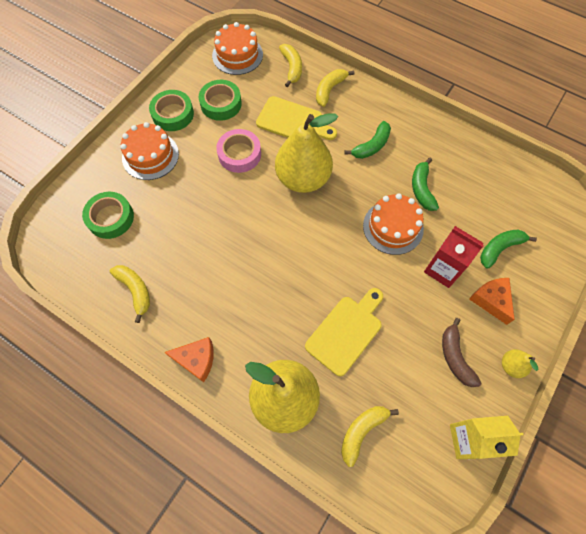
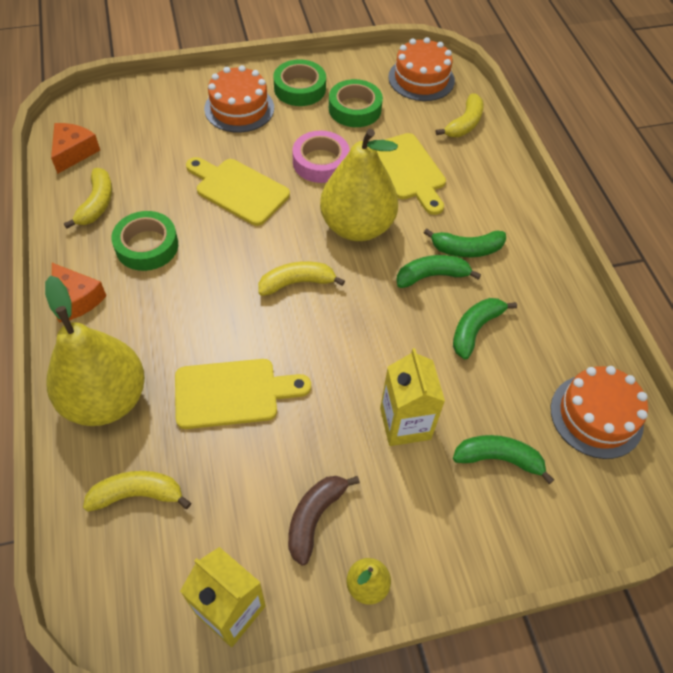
camera: 40 degrees right, 10 degrees down
(110, 218) = (147, 133): green tape -> green tape (147, 246)
(212, 210) = (238, 190): none -> yellow cutting board
(329, 90) = (481, 168): yellow banana -> yellow banana (297, 283)
(371, 176) = (431, 276): none -> green banana
(393, 227) = (398, 340): orange cake -> orange cake (596, 416)
(443, 269) = (405, 423): red carton -> yellow carton
(491, 300) = (424, 500): orange cheese -> orange cheese (74, 152)

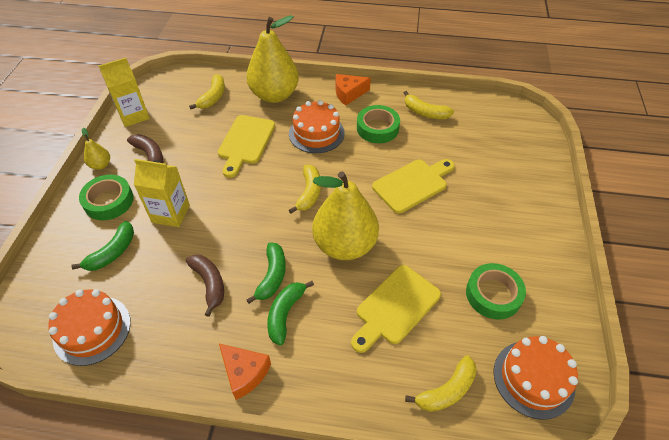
camera: 115 degrees right, 5 degrees down
(74, 152) = (480, 109): orange cheese -> orange cheese (244, 373)
(239, 108) = (511, 208): orange cake -> orange cake (316, 133)
(300, 88) = (532, 259): green tape -> green tape (109, 201)
(320, 162) = (427, 244): pink tape -> none
(408, 170) = (395, 307): yellow cutting board -> yellow cutting board turned 45 degrees counterclockwise
(464, 124) = (447, 390): yellow banana -> yellow banana turned 90 degrees counterclockwise
(475, 329) = (209, 284): green banana -> brown banana

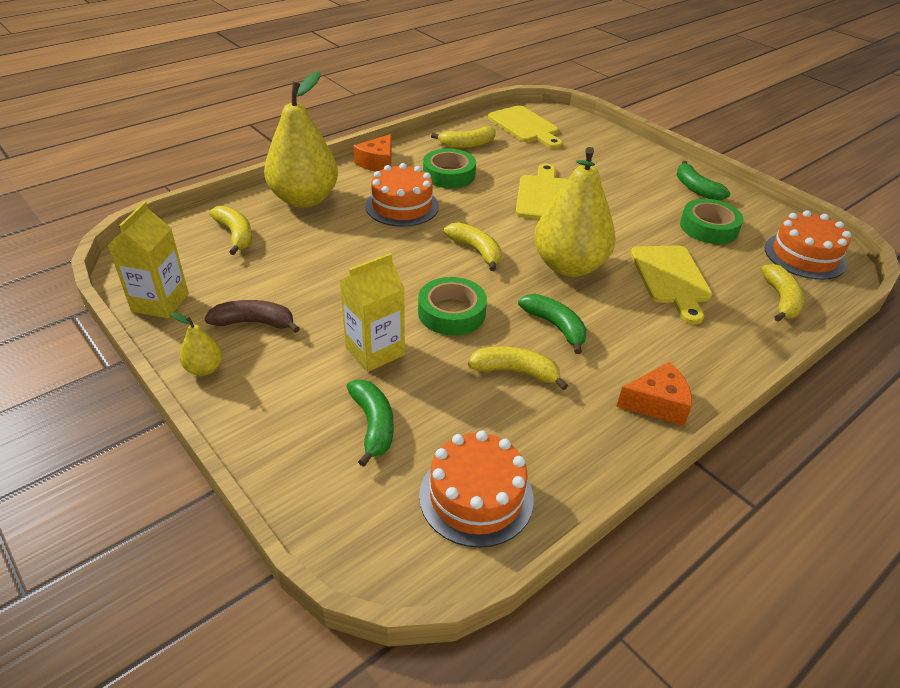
camera: 50 degrees left, 10 degrees down
(109, 201) = (281, 390): green tape -> green tape (451, 312)
(209, 284) = (515, 372): brown banana -> yellow banana
(245, 142) = (345, 250): yellow cutting board -> yellow cutting board (525, 126)
(285, 314) = (611, 342): green banana -> green banana (696, 189)

